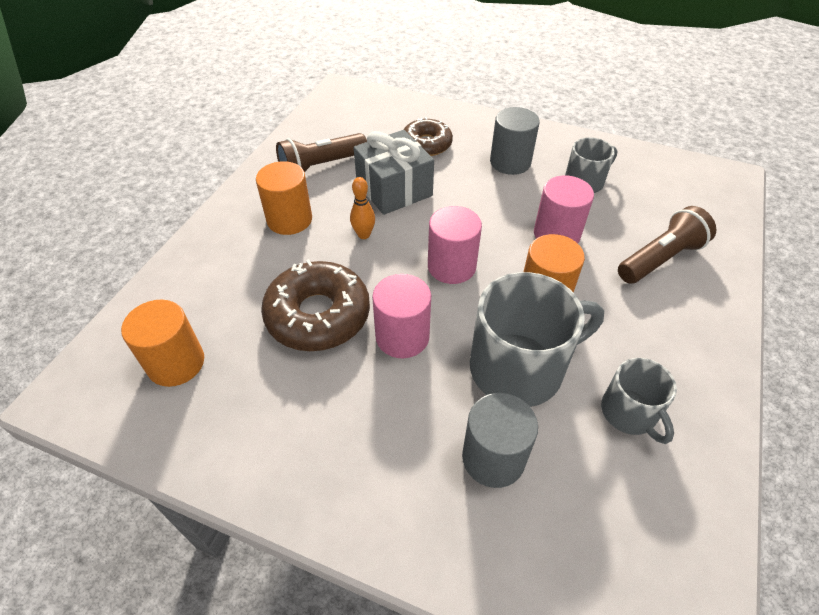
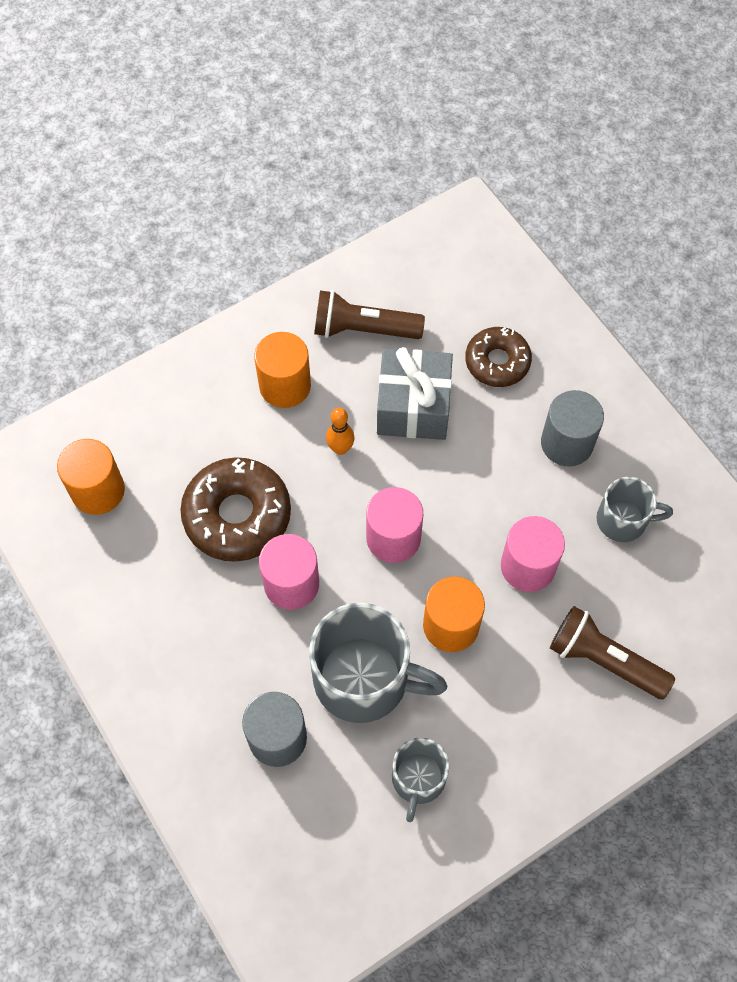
camera: 35 degrees right, 15 degrees up
(660, 259) = (604, 660): brown flashlight -> brown flashlight turned 150 degrees counterclockwise

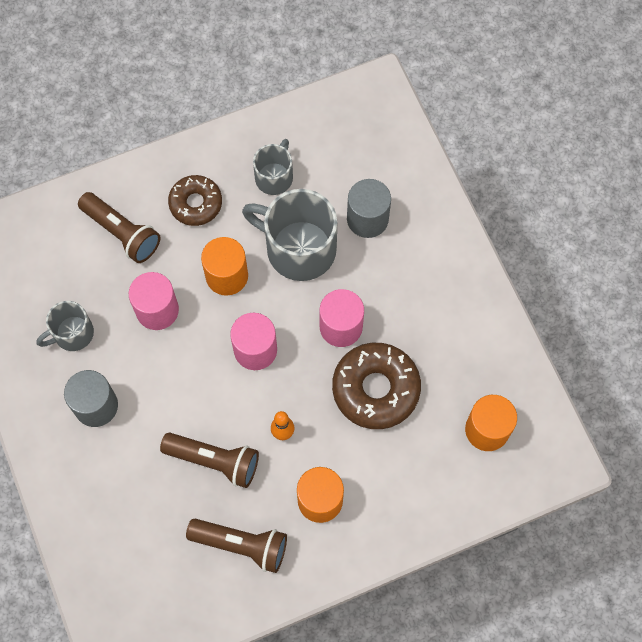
camera: 170 degrees left, 5 degrees up
(413, 407) = (214, 461): grey gift -> brown flashlight
(497, 362) = (132, 491): brown donut -> brown donut (196, 204)
(623, 520) = (72, 334): grey mug -> grey mug turned 45 degrees counterclockwise

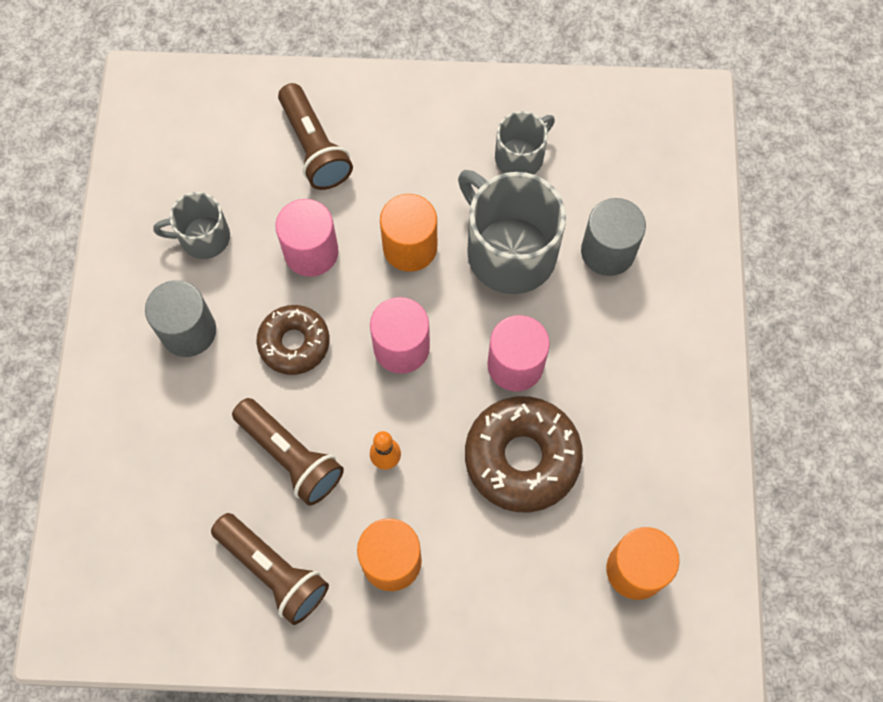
camera: 25 degrees right, 0 degrees up
(196, 204) = (414, 149): brown donut -> brown donut (294, 343)

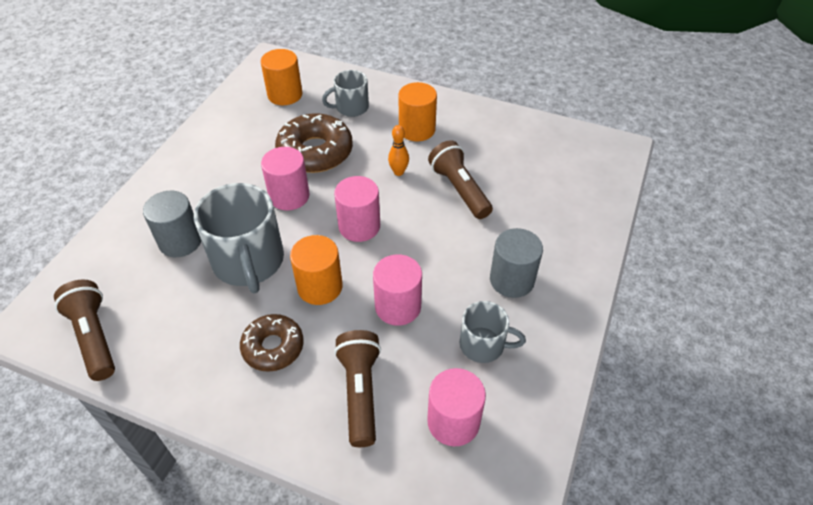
camera: 160 degrees left, 20 degrees down
(214, 149) = (453, 421): none -> pink cylinder
(273, 571) = (488, 142): brown flashlight -> brown flashlight (94, 337)
(294, 343) = (434, 250): brown donut -> brown donut (273, 347)
(520, 156) = (193, 327): grey mug -> grey mug (351, 107)

